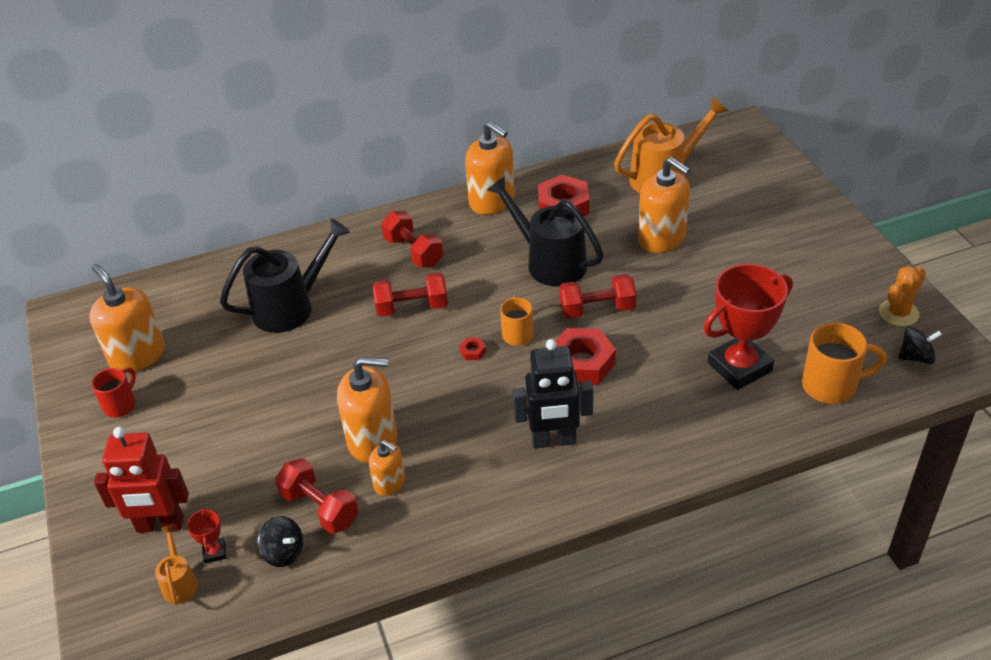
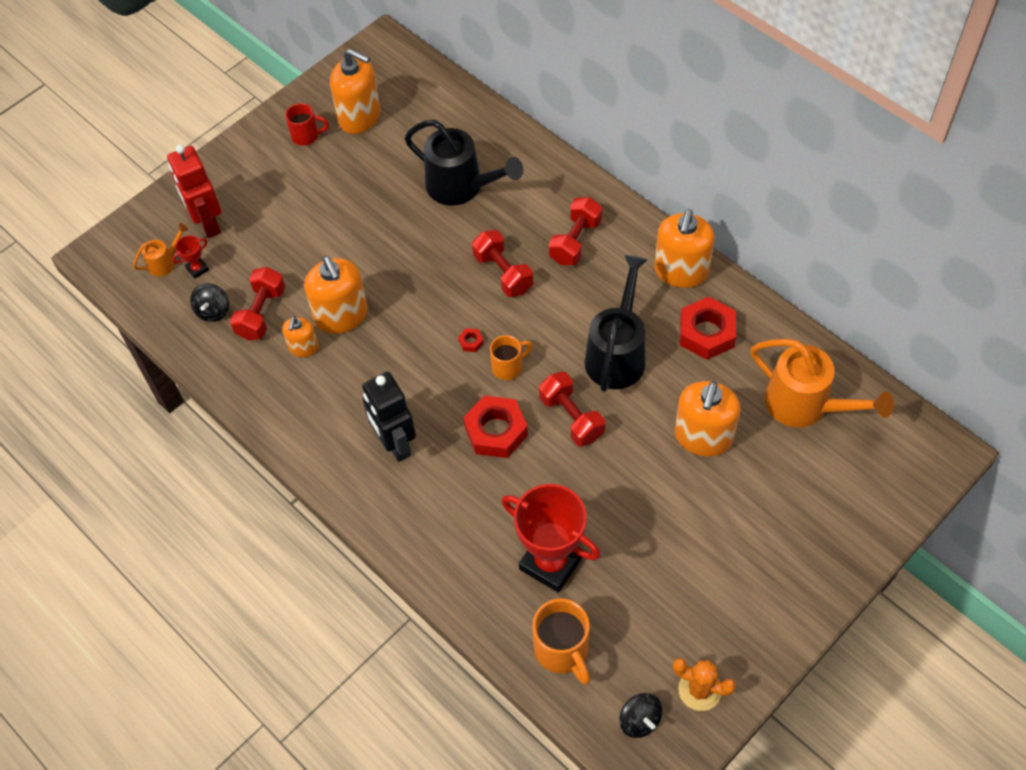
camera: 65 degrees right, 15 degrees up
(137, 356) = (359, 117): orange soap dispenser -> orange soap dispenser turned 90 degrees clockwise

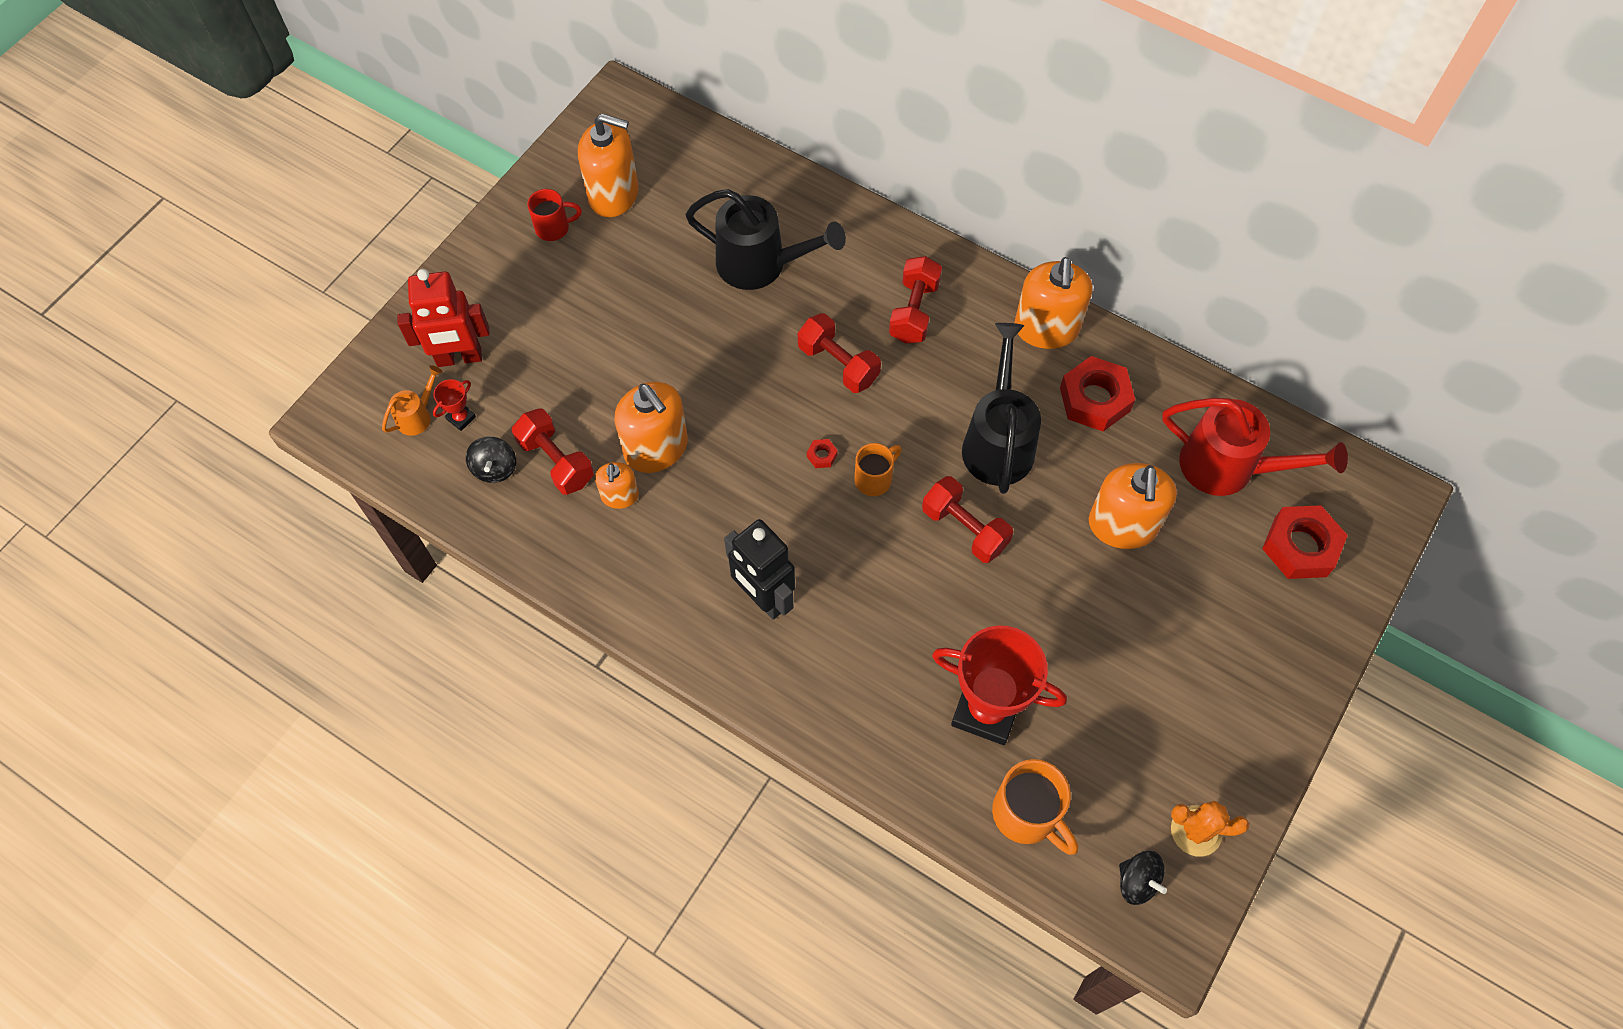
camera: 15 degrees left, 5 degrees up
(208, 223) = (459, 358): red robot -> red robot turned 60 degrees counterclockwise
(261, 313) = (556, 461): red dumbbell -> red dumbbell turned 45 degrees counterclockwise
(496, 431) = (880, 561): red nut -> red nut (1300, 547)
(806, 405) = (1229, 468): orange watering can -> red watering can

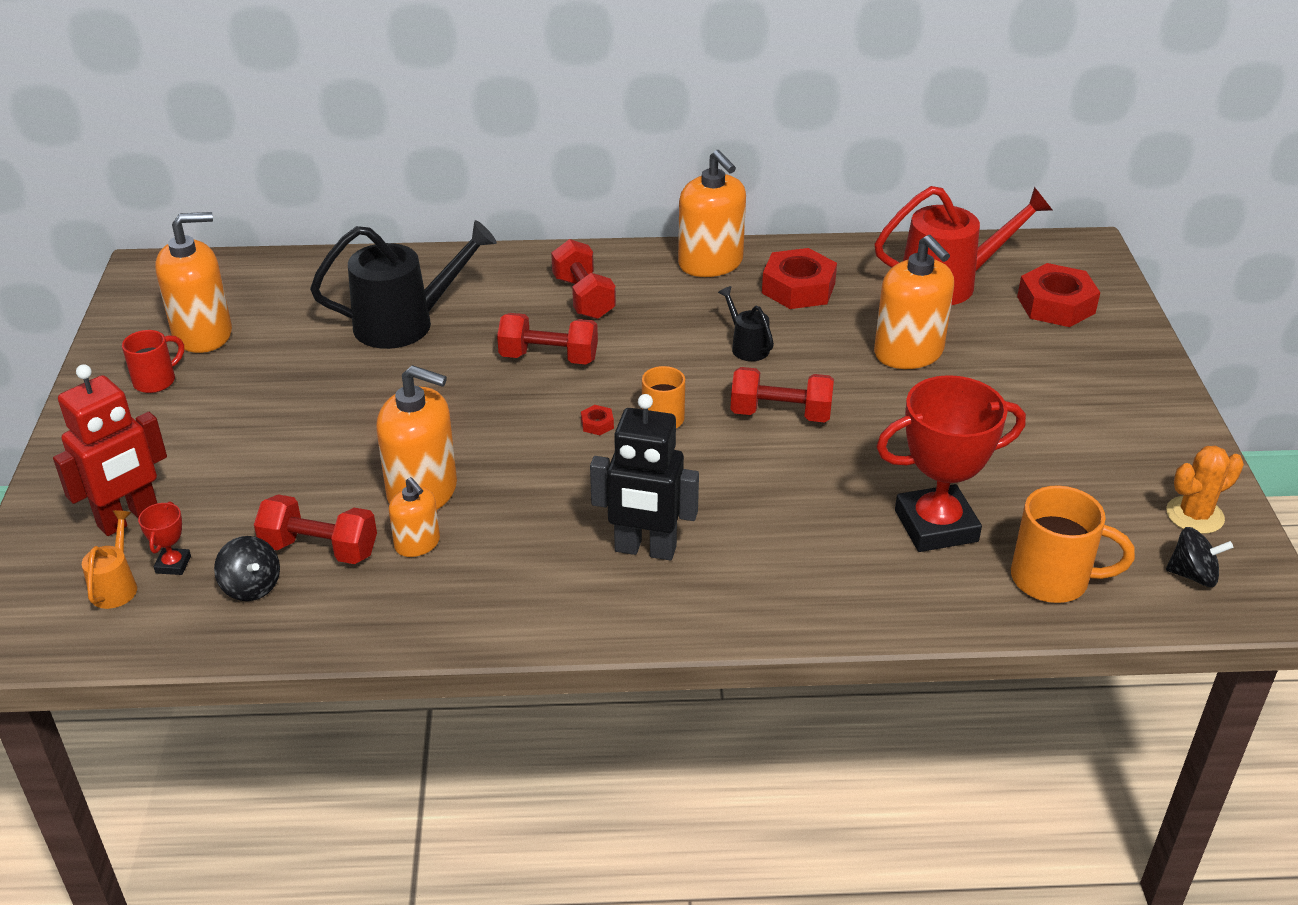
camera: 35 degrees left, 25 degrees down
(998, 440) = (746, 346): black watering can -> black watering can, size x0.48

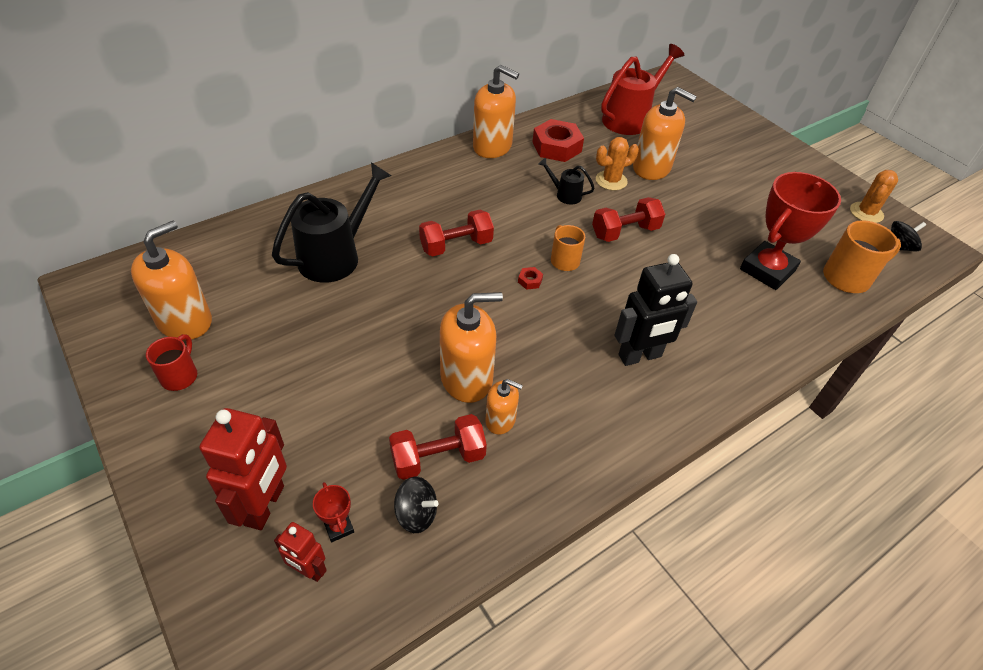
camera: 35 degrees left, 10 degrees up
(116, 586) = (308, 570): orange watering can -> red robot
(584, 297) = (438, 195): red dumbbell -> none
(830, 350) = (611, 181): none -> orange cactus
(1056, 305) = (692, 114): red nut -> none

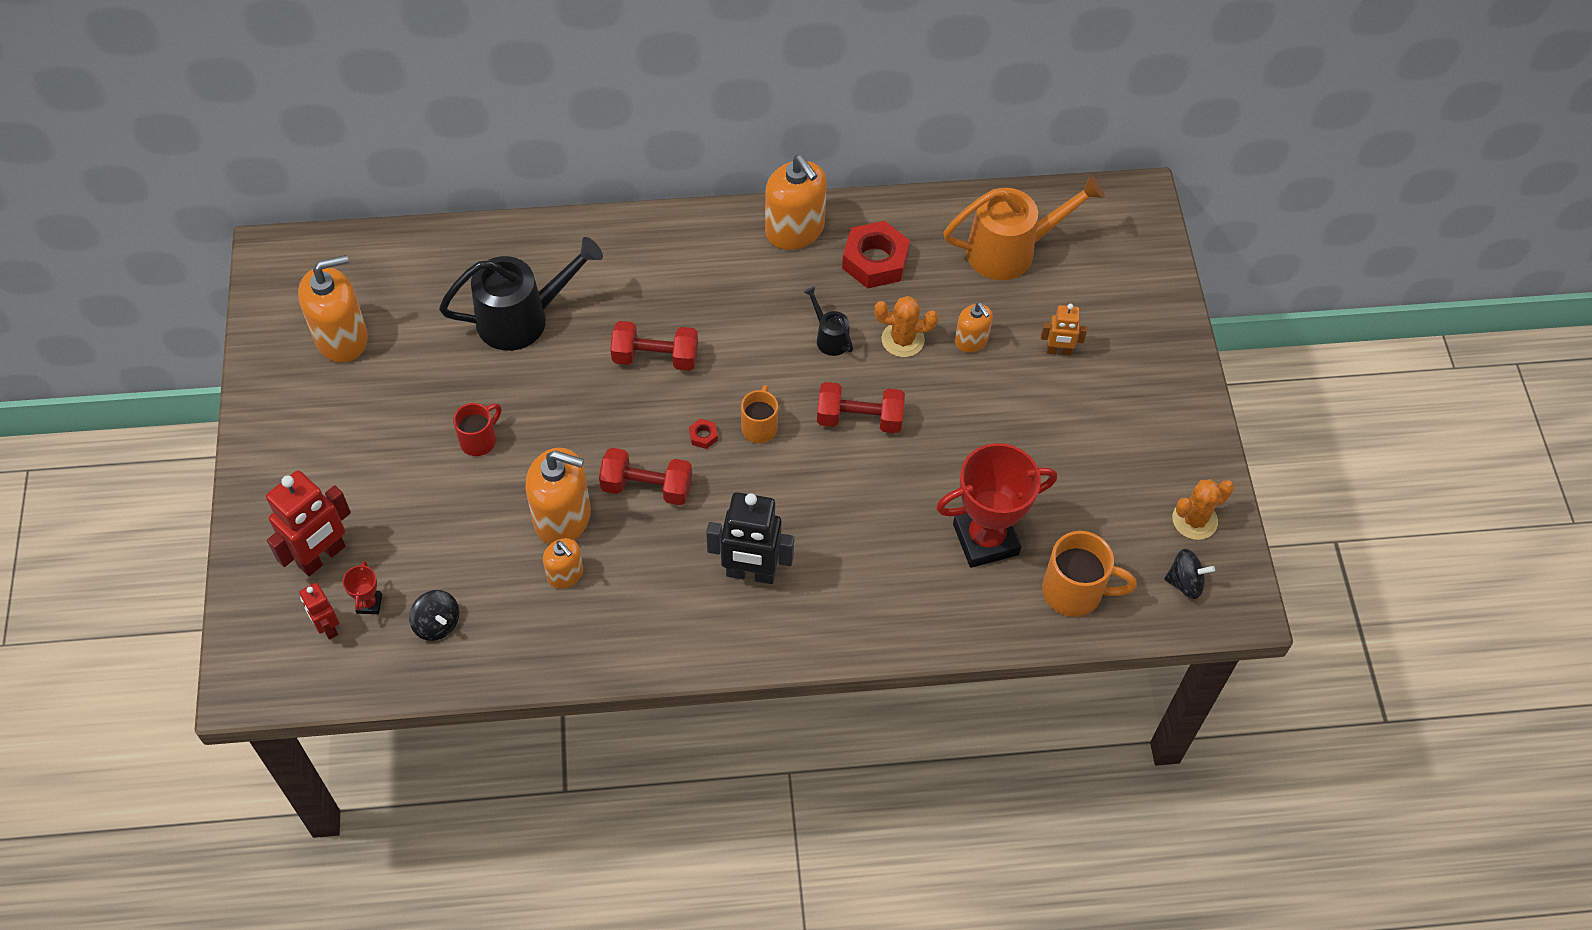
camera: 30 degrees right, 10 degrees up
(180, 376) = (311, 397): red mug -> red mug (479, 440)
(438, 458) = (486, 583): red dumbbell -> red dumbbell (647, 487)
(630, 118) = (1011, 250): red watering can -> orange watering can
(651, 168) = (971, 341): orange soap dispenser -> orange soap dispenser, size x0.55
(705, 157) = (1058, 351): none -> orange robot

